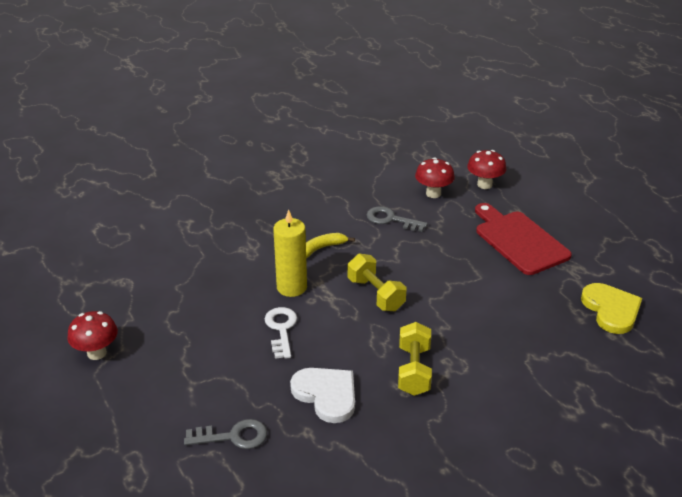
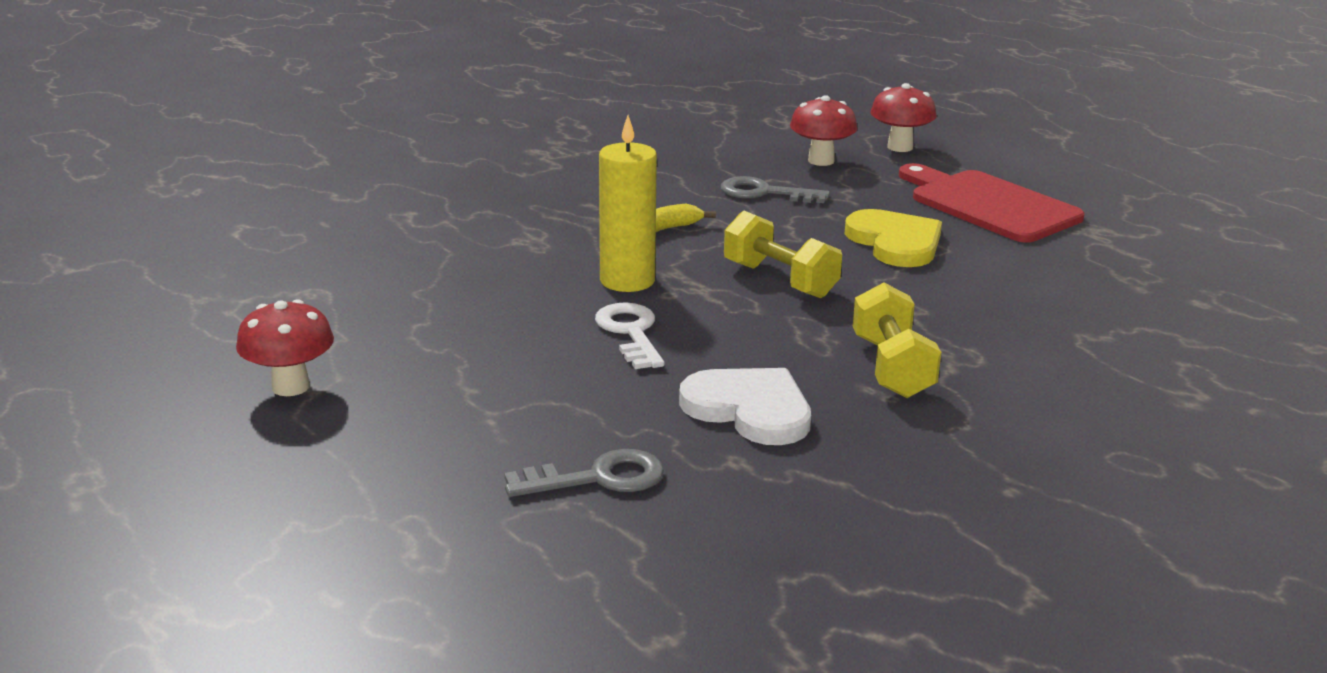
camera: 10 degrees left, 10 degrees down
(611, 310) = (1183, 273): yellow heart -> yellow heart (895, 242)

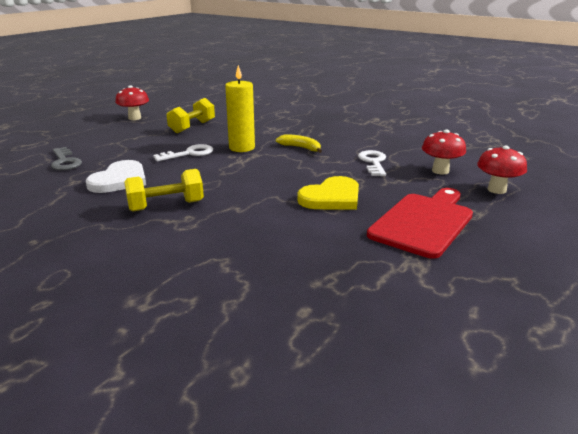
camera: 75 degrees right, 0 degrees up
(765, 193) = (373, 162): grey key -> white key
(780, 280) = (260, 174): yellow dumbbell -> yellow dumbbell (192, 127)

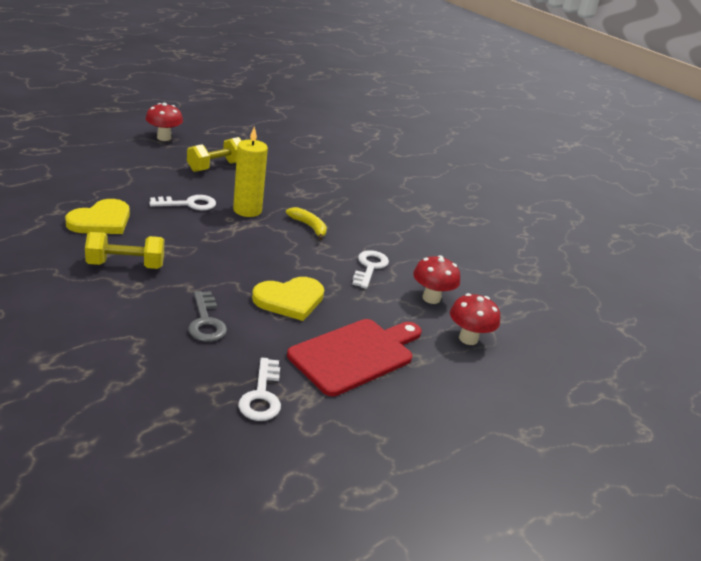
camera: 10 degrees right, 5 degrees up
(65, 161) = (62, 182): grey key -> grey key (206, 322)
(120, 180) = (101, 221): white heart -> yellow heart
(376, 274) = (262, 395): none -> white key

